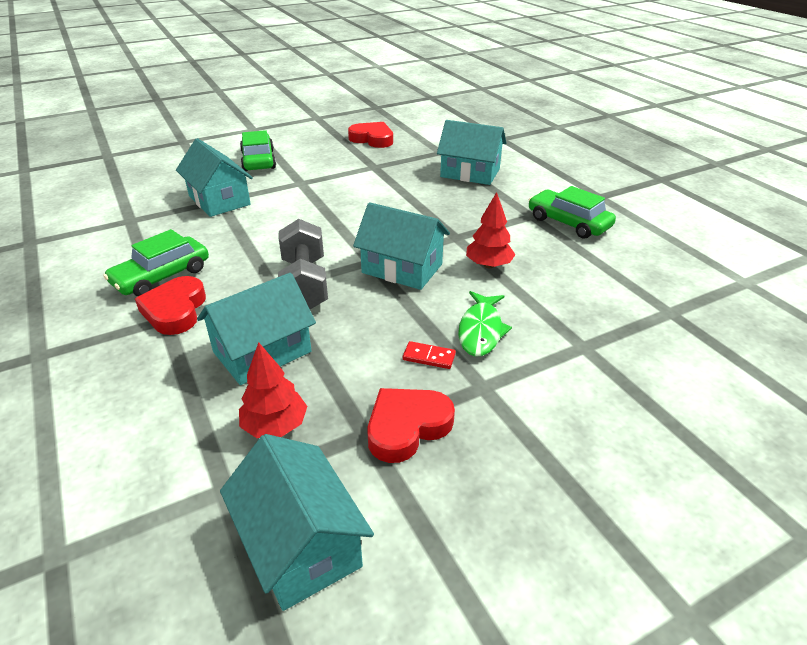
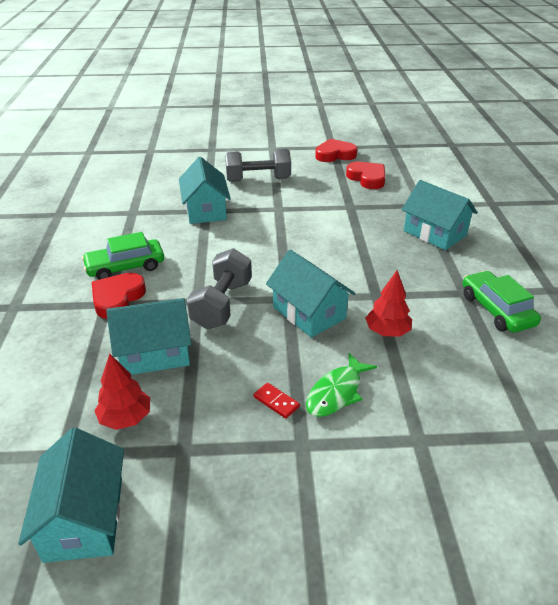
camera: 25 degrees right, 0 degrees up
(258, 160) = (258, 179): green car -> grey dumbbell
(407, 427) = (218, 456): red heart -> red heart (335, 155)

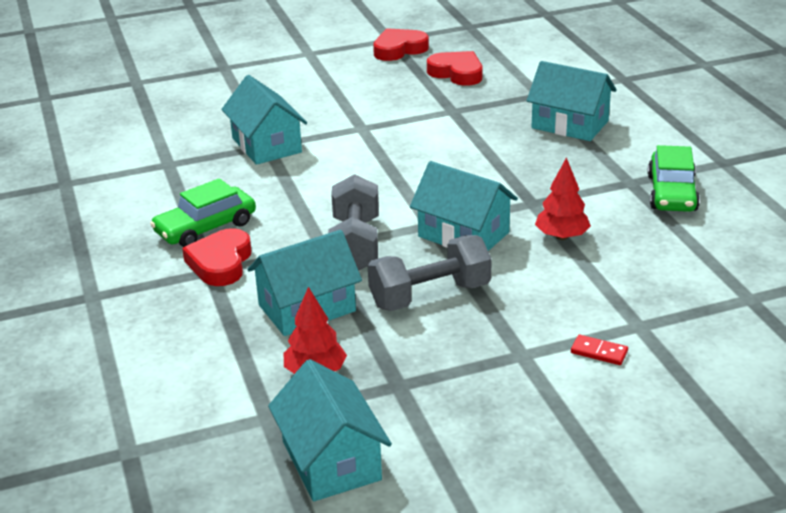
camera: 15 degrees left, 5 degrees down
(258, 179) = (314, 97): grey dumbbell -> grey dumbbell (430, 295)
(276, 402) = (474, 324): red domino -> red domino (599, 352)
(336, 392) = (534, 303): green fish -> none
(496, 310) = (671, 193): green car -> green car turned 135 degrees counterclockwise

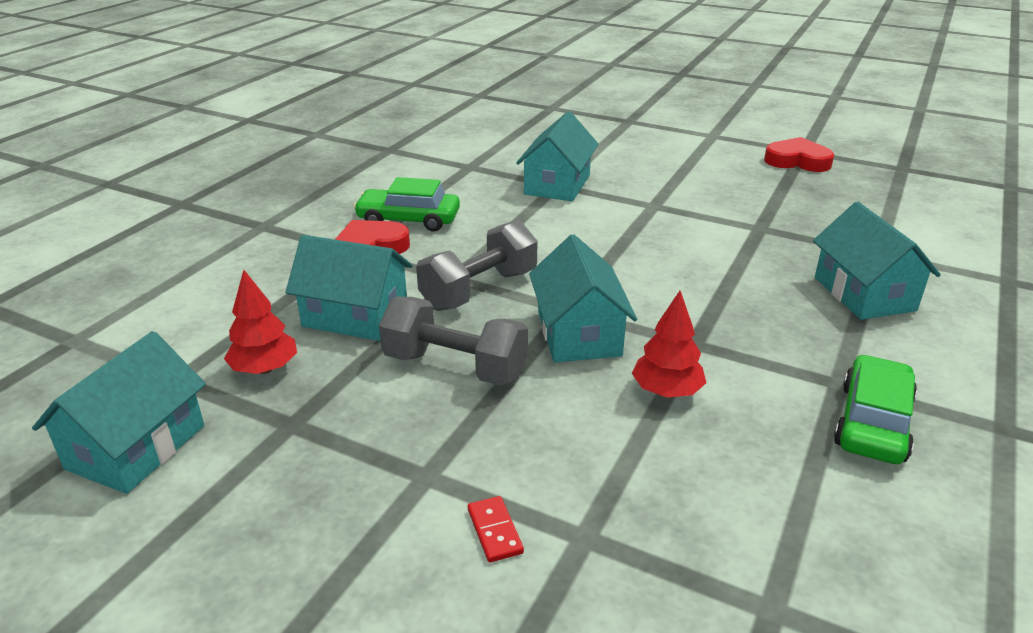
camera: 45 degrees right, 0 degrees up
(457, 73) = (820, 200): red heart -> none
(671, 193) = (873, 422): green car -> green car turned 150 degrees clockwise

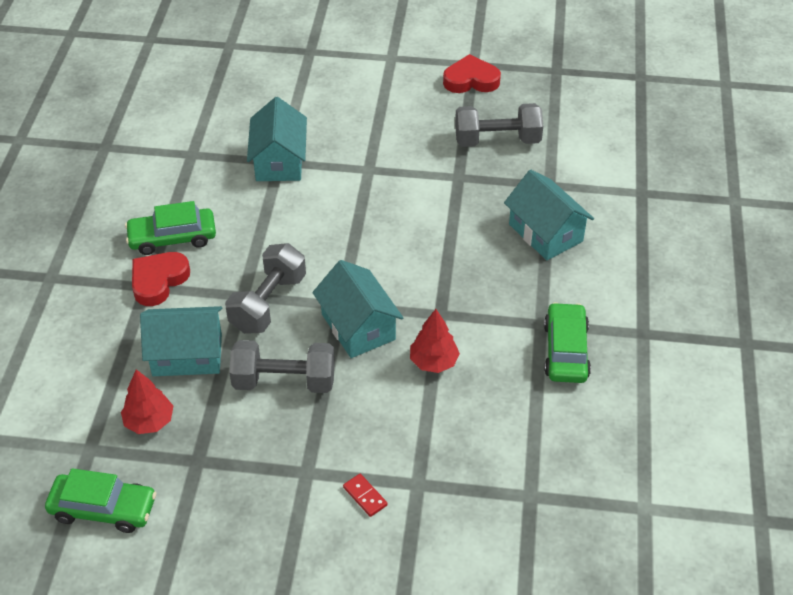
camera: 20 degrees left, 15 degrees up
(136, 447) = (103, 509): turquoise house -> green car
(817, 208) = (497, 140): none -> grey dumbbell

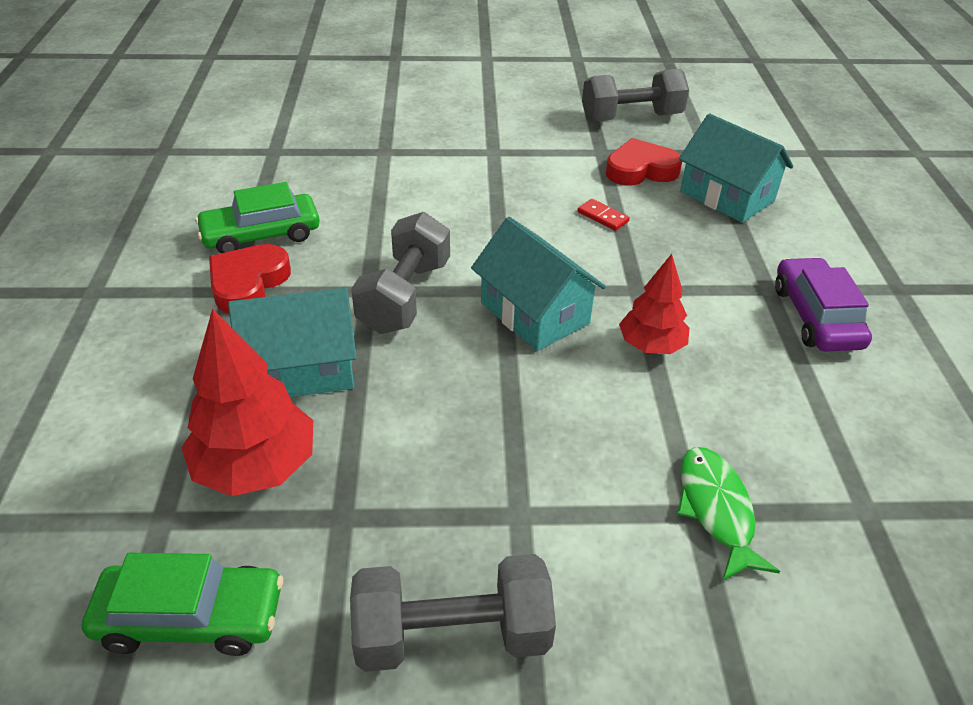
camera: 10 degrees left, 5 degrees down
(149, 421) = (256, 466): red tree -> red tree, size x1.55
(279, 161) = (384, 151): turquoise house -> none
(284, 381) = (451, 390): grey dumbbell -> grey dumbbell (452, 635)
(365, 496) = (621, 541): red domino -> red domino (603, 217)
(432, 484) = (716, 509): none -> green fish
(471, 80) = (580, 71): red heart -> red heart (640, 170)
(566, 351) = (816, 316): green car -> purple car

